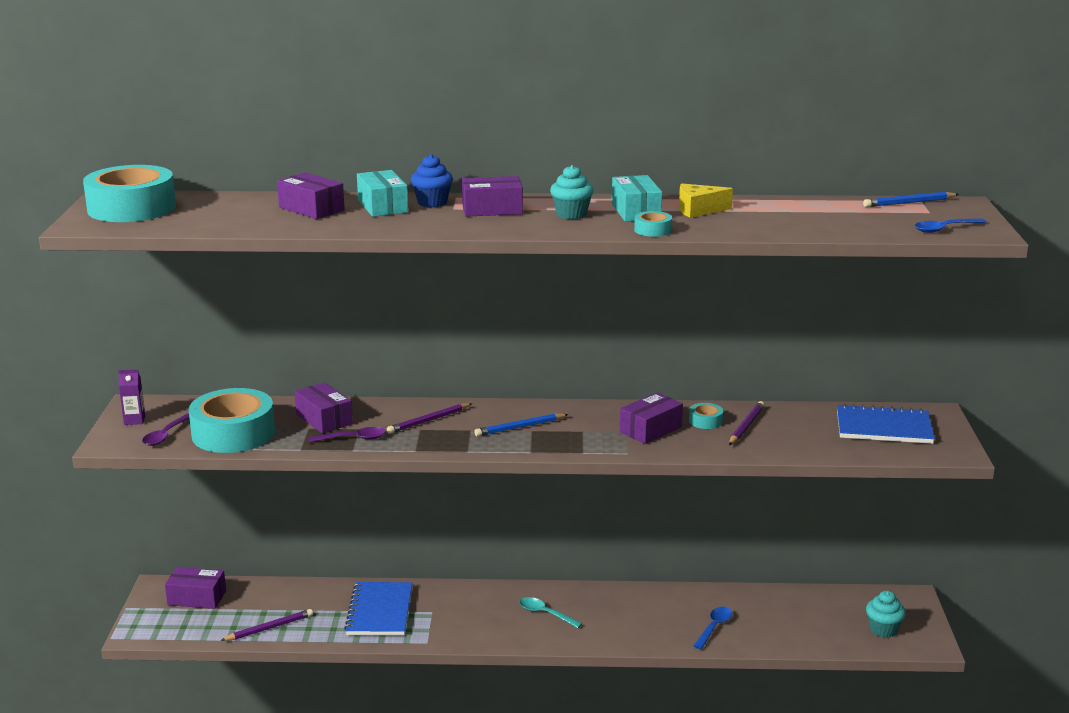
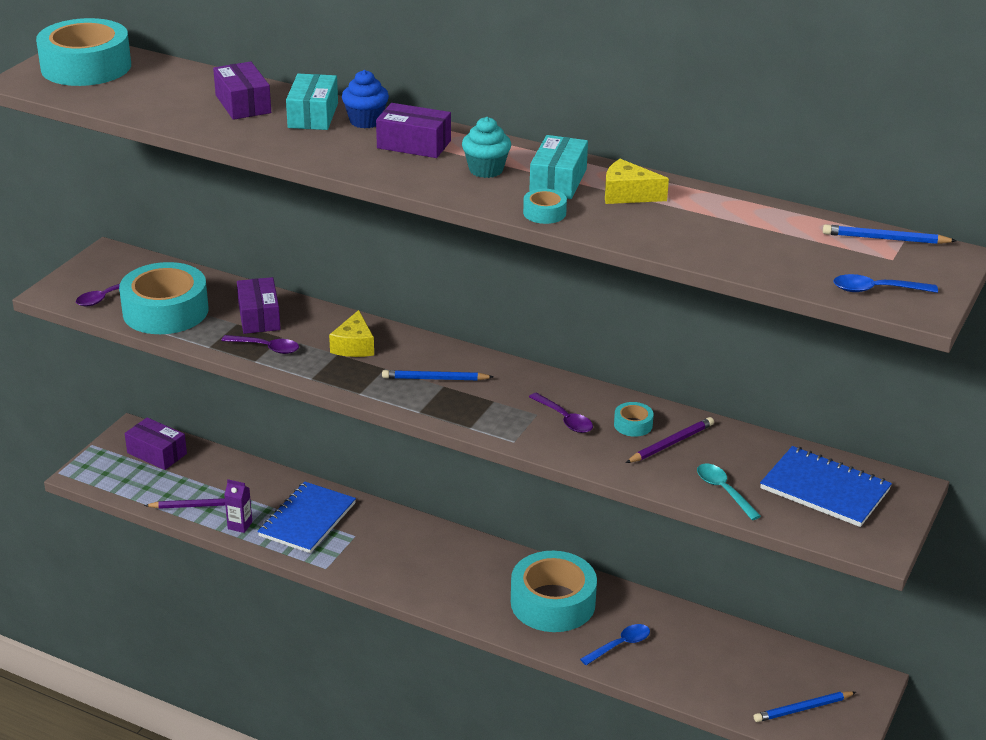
camera: 25 degrees right, 10 degrees up
(134, 420) = (94, 272): purple carton -> purple carton (240, 525)
(428, 421) = (354, 346): purple pencil -> yellow cheese
(545, 614) = (461, 573): turquoise spoon -> turquoise spoon (723, 491)
(636, 613) = (553, 602): none -> turquoise tape
(650, 430) = (565, 419): purple box -> purple spoon
(883, 629) = (802, 709): turquoise cupcake -> blue pencil

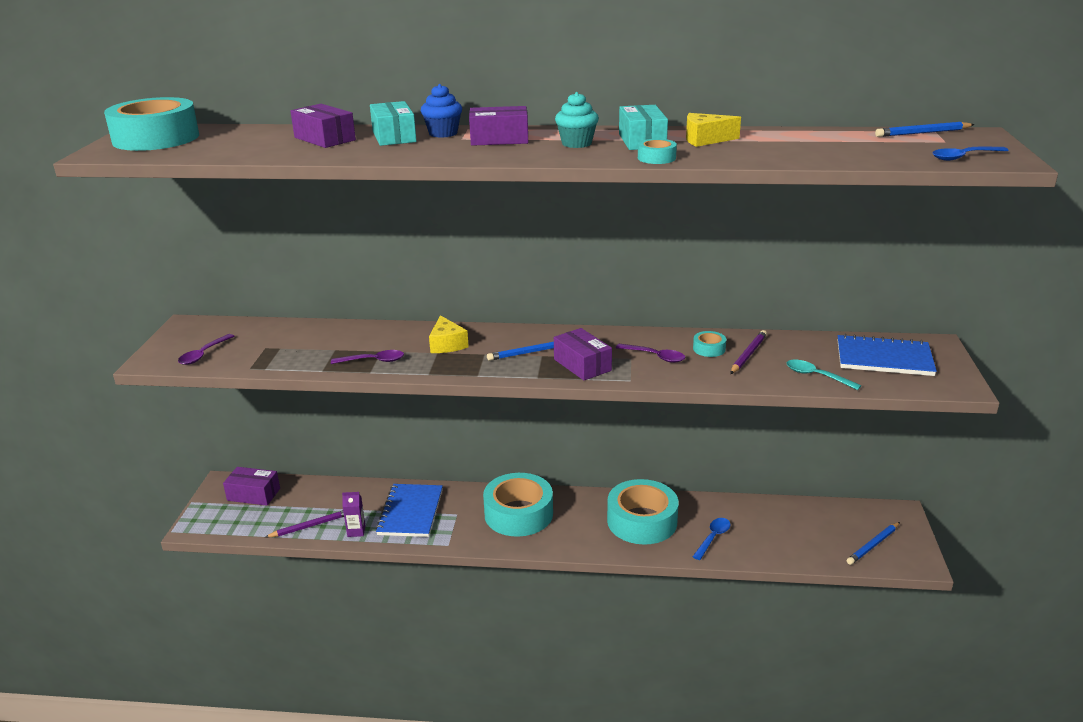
camera: 20 degrees left, 5 degrees down
(165, 311) = (265, 353): turquoise tape -> turquoise tape (518, 514)
(259, 317) = (351, 341): purple box -> purple box (582, 365)

